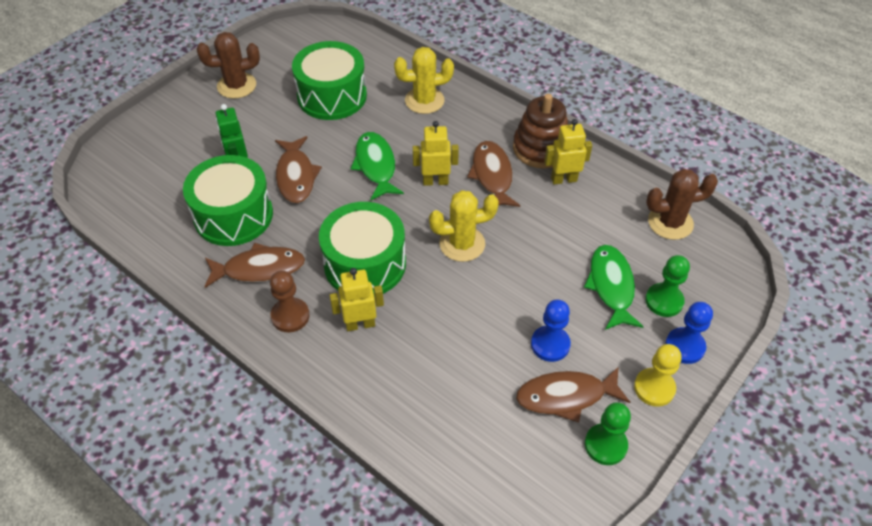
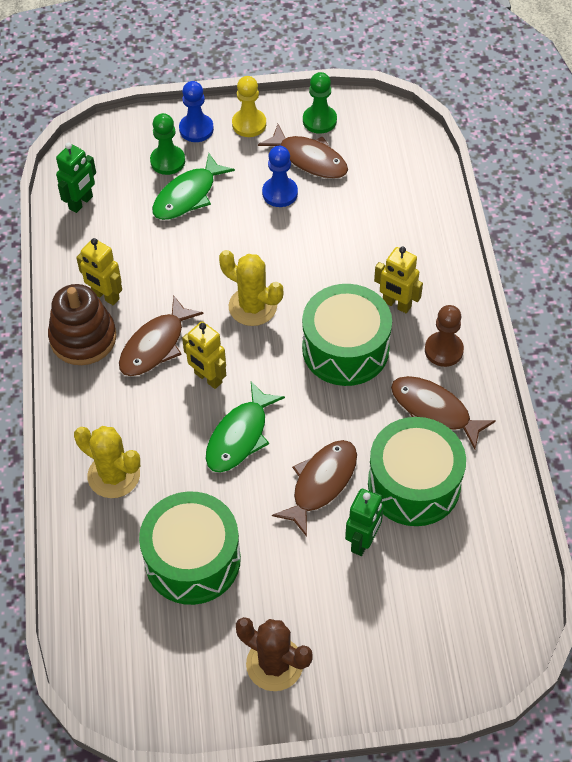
camera: 135 degrees left, 5 degrees up
(670, 222) = (81, 203): brown cactus -> green robot

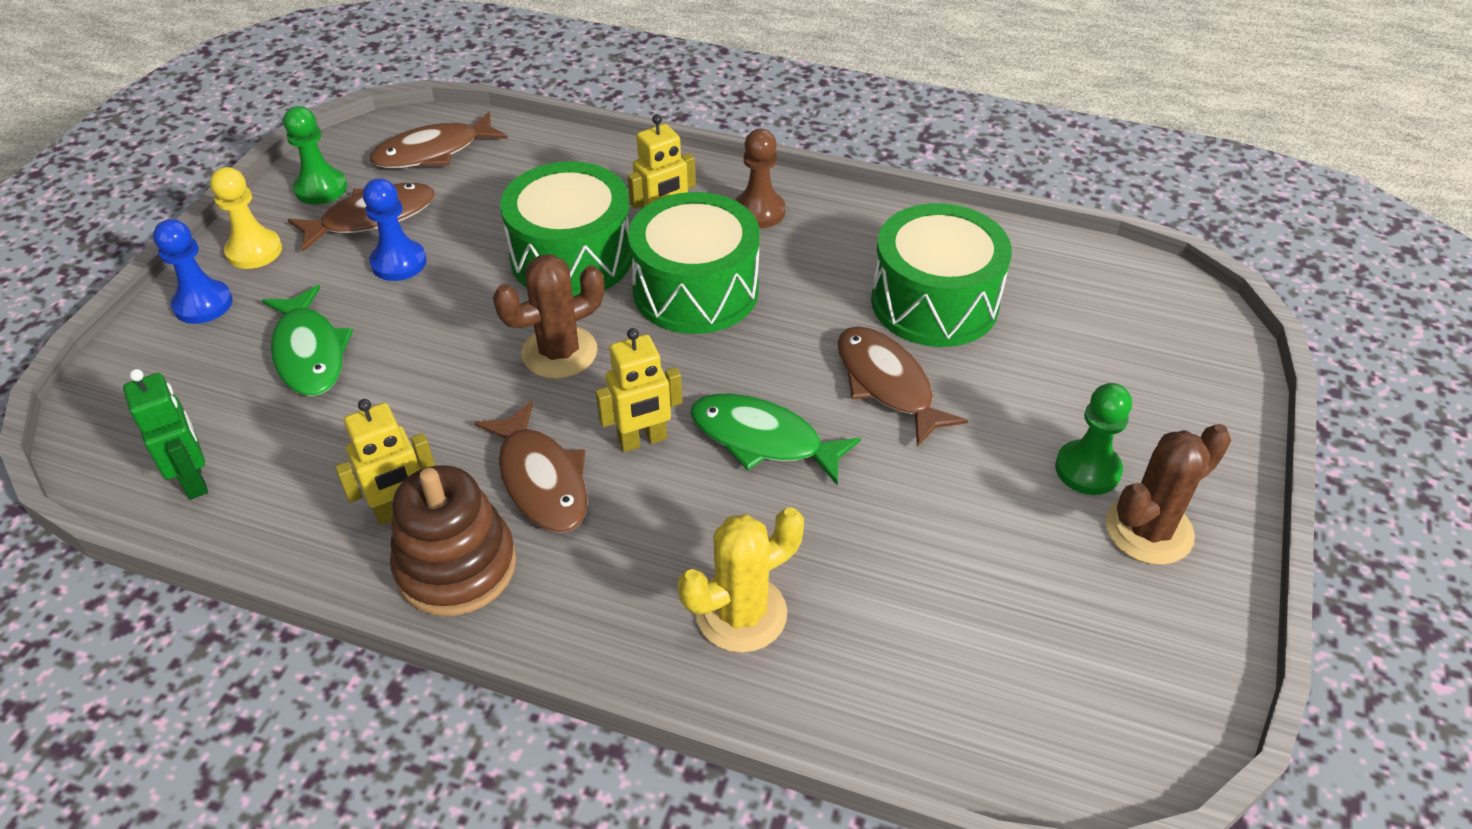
camera: 65 degrees left, 10 degrees down
(167, 161) = (225, 353): green pawn -> green pawn (1087, 469)
(192, 560) = (941, 565): green drum -> green drum (572, 257)
(240, 436) = (763, 439): green fish -> green fish turned 150 degrees clockwise
(252, 306) = (559, 352): yellow cactus -> brown cactus
(363, 541) = (995, 376): green robot -> none
(434, 411) = (839, 249): brown fish -> brown fish (433, 152)

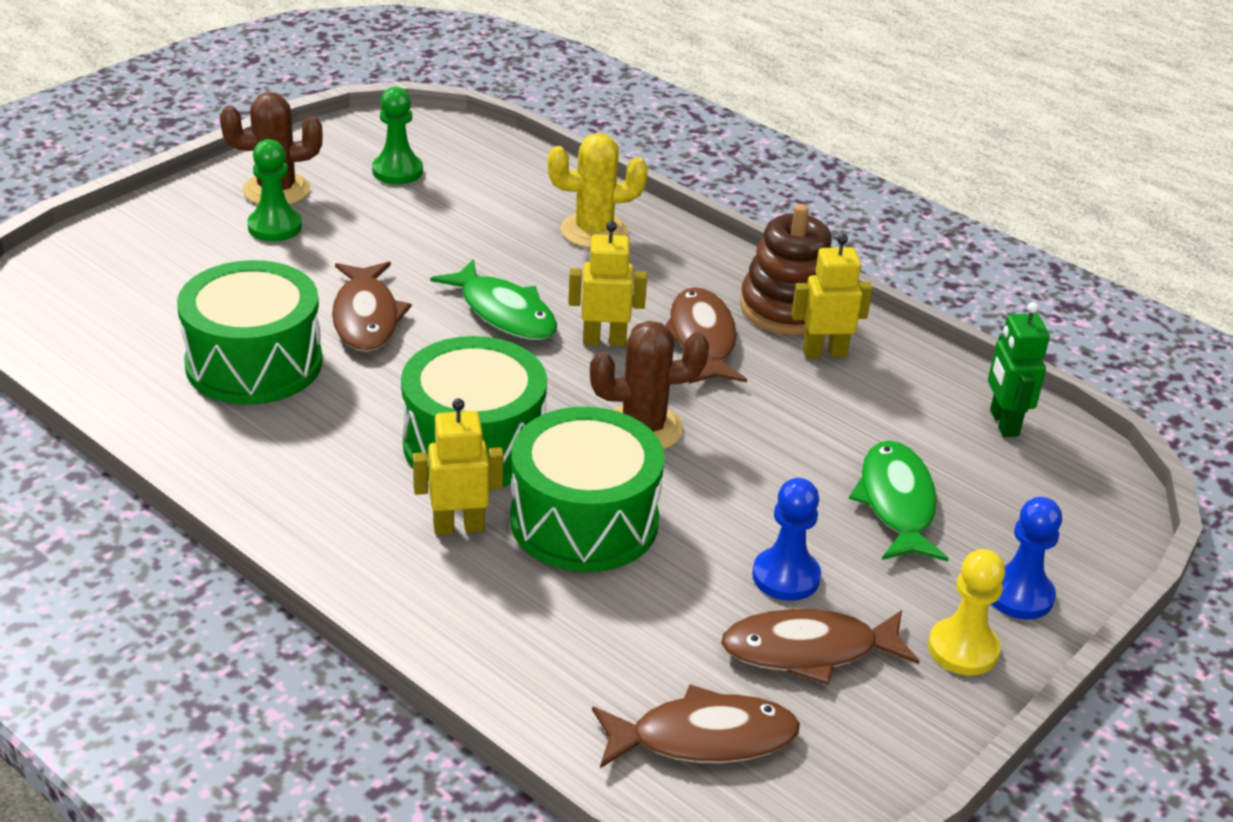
camera: 160 degrees left, 10 degrees down
(321, 188) = (873, 724): green pawn -> green pawn (397, 171)
(759, 211) = (338, 507): brown pawn -> none

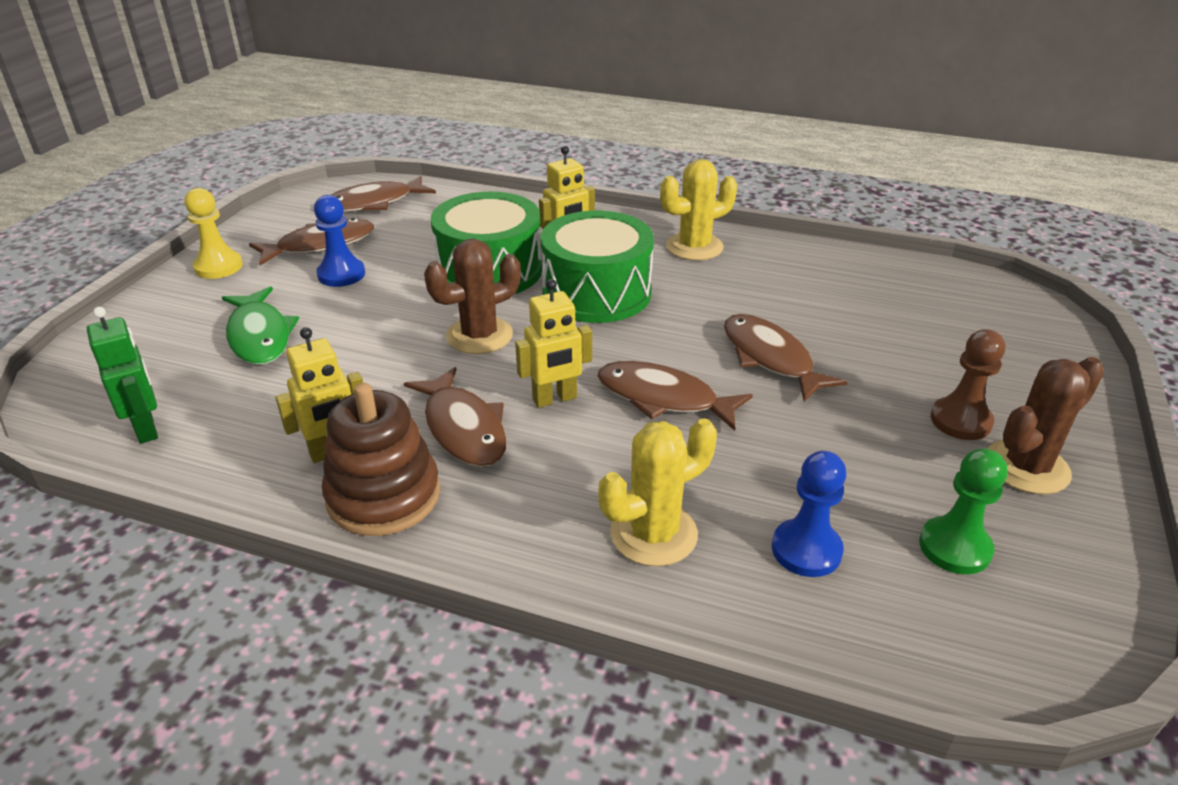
camera: 160 degrees right, 0 degrees up
(254, 363) = (804, 301): green drum -> none
(275, 227) = (960, 421): green pawn -> brown pawn
(288, 477) = (694, 247): none -> yellow cactus
(504, 313) = (663, 398): green fish -> brown fish
(1019, 595) = (170, 302): blue pawn -> blue pawn (806, 550)

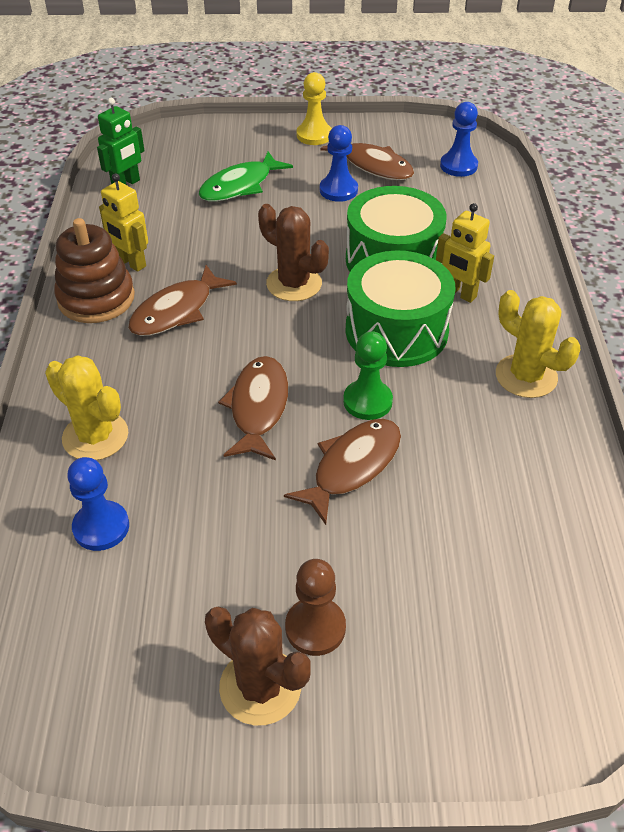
camera: 70 degrees right, 10 degrees up
(374, 203) = (458, 166): brown fish -> blue pawn
(555, 399) = (230, 346): yellow robot -> none
(954, 547) = (129, 628): green pawn -> green pawn (367, 401)

